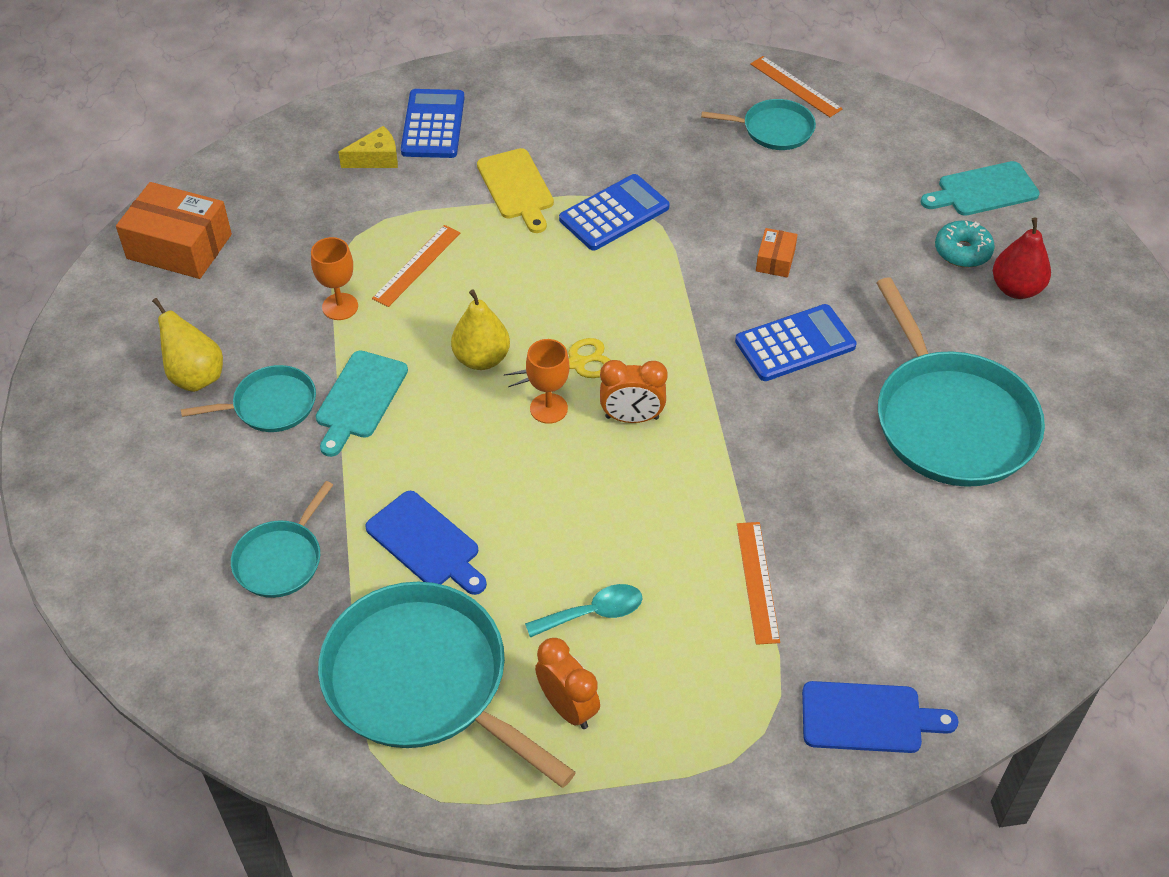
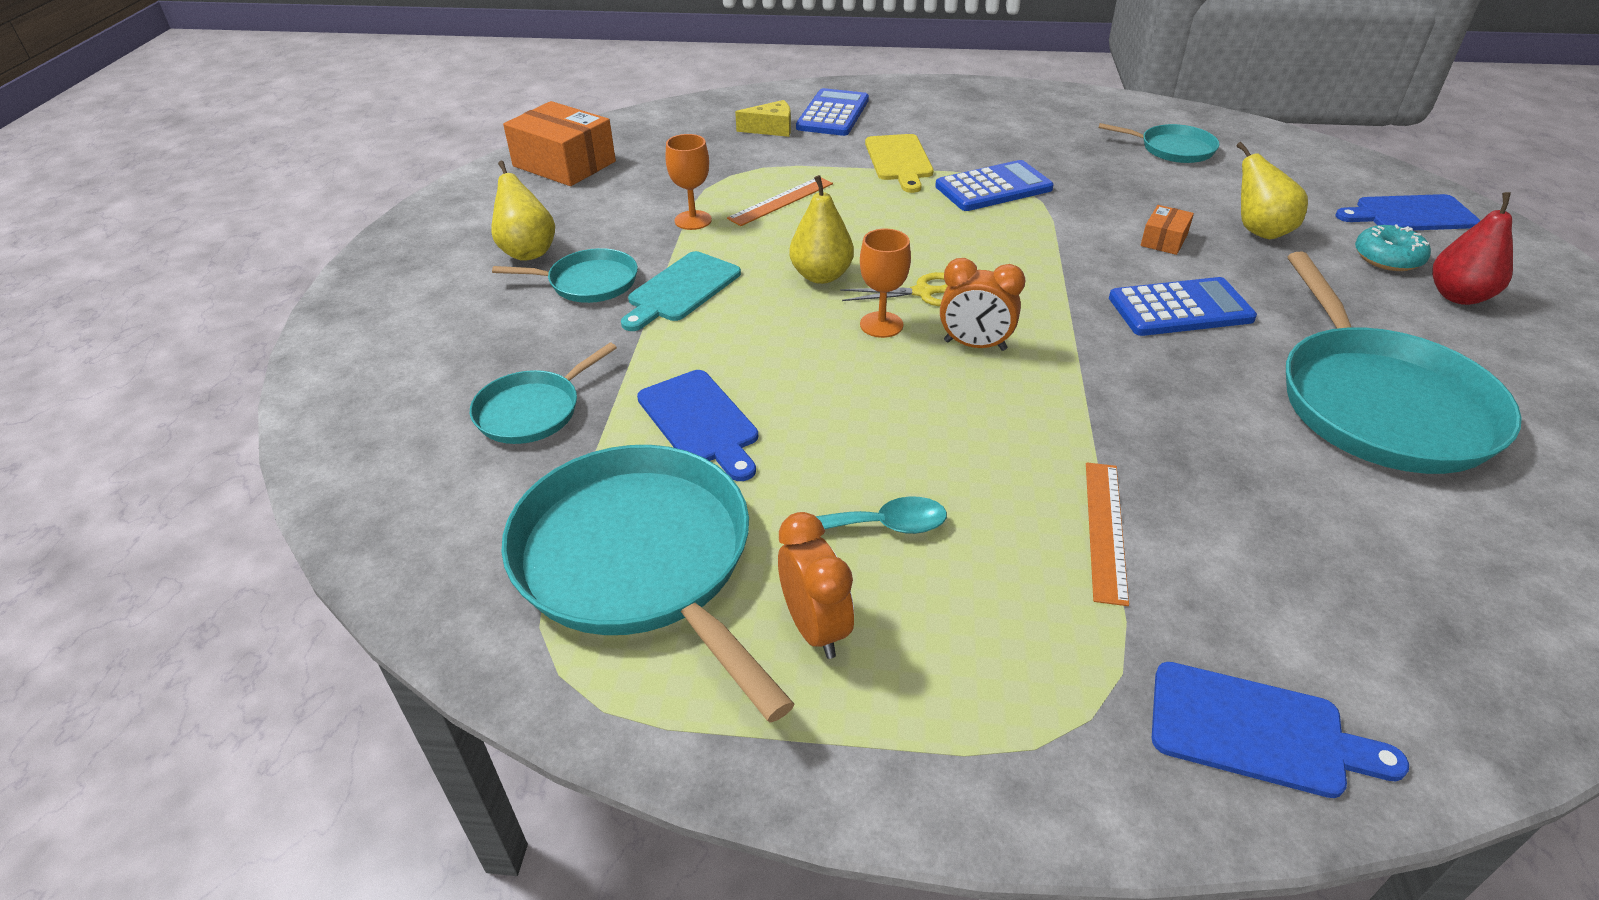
camera: 15 degrees right, 10 degrees down
(795, 86) = (1199, 124): orange ruler -> none
(856, 234) = (1259, 231): none -> yellow pear
(983, 190) = (1410, 214): turquoise cutting board -> blue cutting board

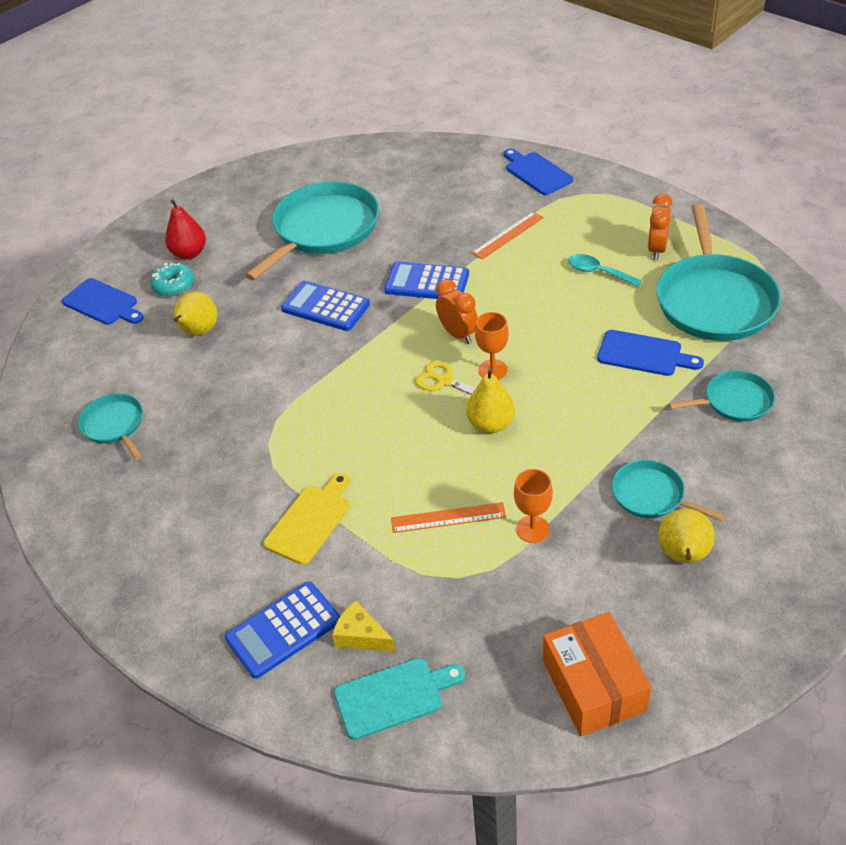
camera: 140 degrees left, 5 degrees up
(681, 289) = (591, 456): turquoise cutting board -> turquoise cutting board (393, 696)
(700, 421) = (643, 354): blue cutting board -> blue cutting board turned 105 degrees clockwise
(993, 188) = (287, 450): blue calculator -> blue calculator (427, 282)
(1164, 240) = (258, 352): orange box -> none

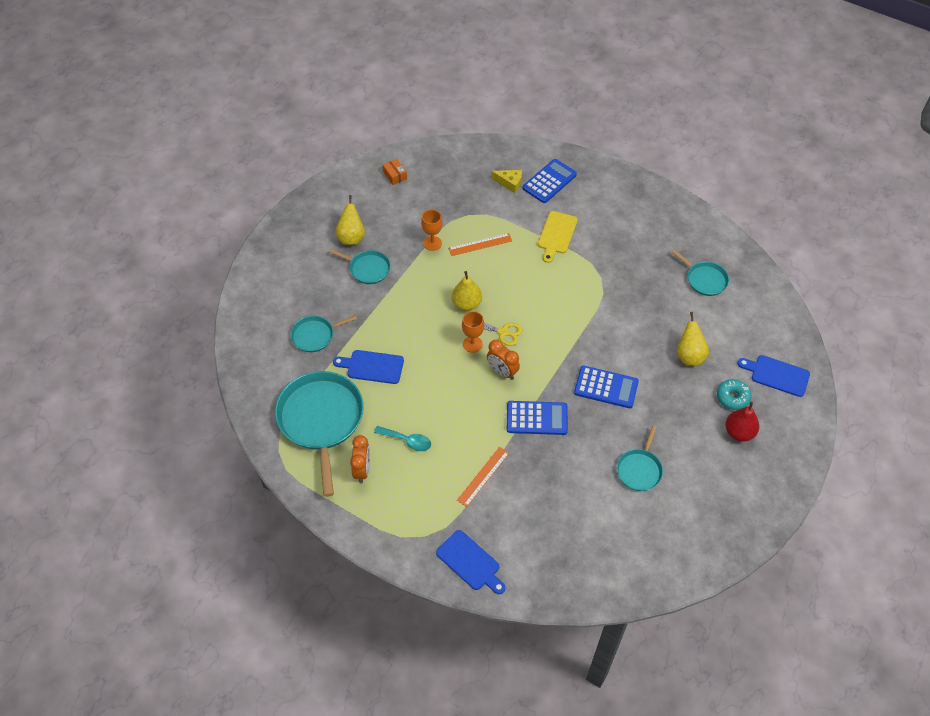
camera: 165 degrees right, 10 degrees up
(323, 229) = (639, 469): turquoise pan -> turquoise pan, size x0.51
(393, 696) = (487, 161): turquoise cutting board -> none
(593, 685) = (395, 175): orange box -> orange box, size x0.48

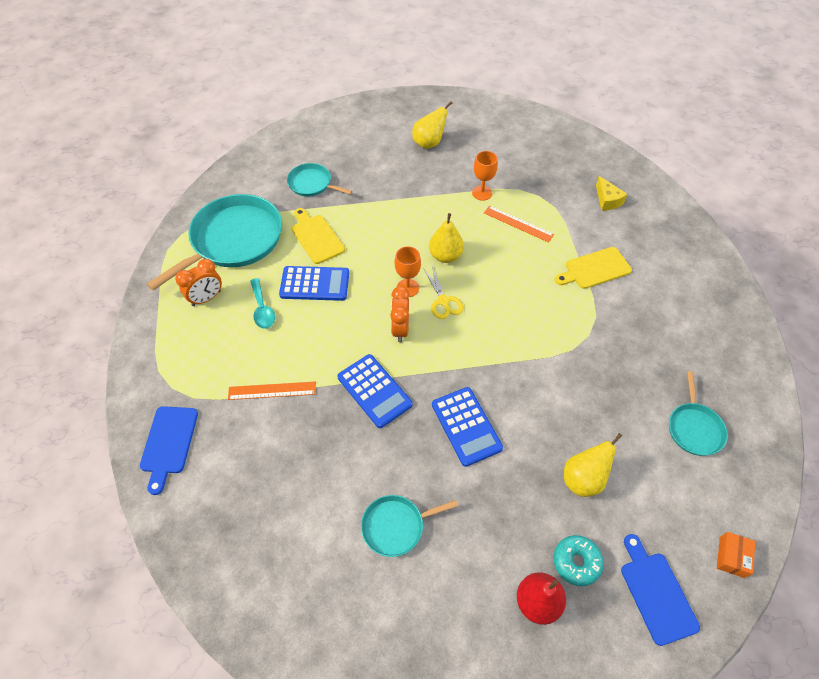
camera: 50 degrees right, 0 degrees up
(368, 269) = (410, 171): turquoise pan -> none
(372, 367) = (316, 237): blue cutting board -> yellow cutting board
(395, 175) = (520, 127): orange box -> orange box (732, 557)
(549, 181) = (645, 225): blue calculator -> blue calculator (315, 284)

